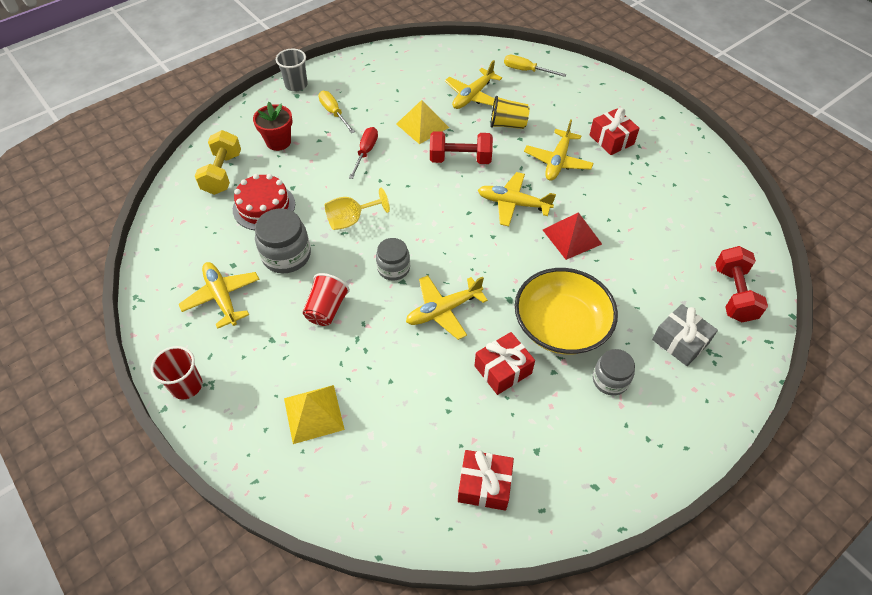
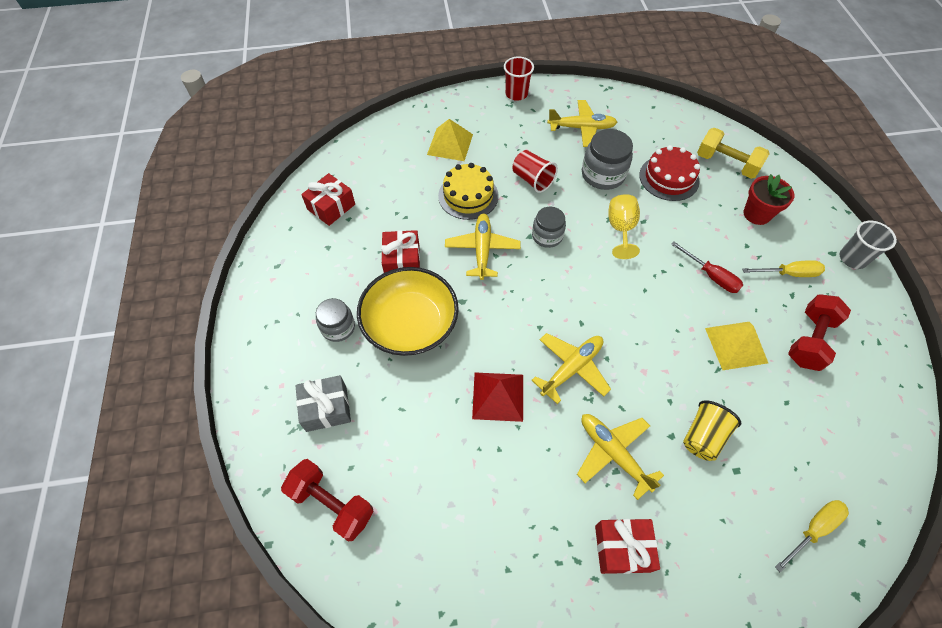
camera: 120 degrees right, 5 degrees up
(383, 355) = (468, 196): none -> yellow cake
(460, 159) = (663, 354): red dumbbell -> red dumbbell (809, 340)
(472, 96) = (775, 427): yellow plane -> none

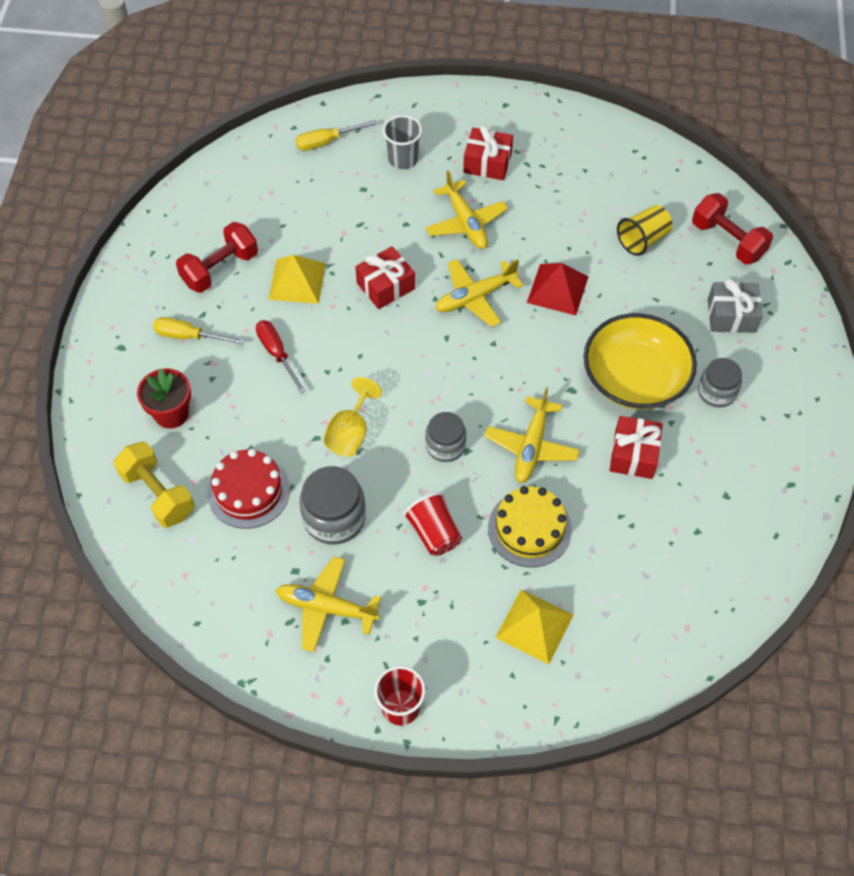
camera: 165 degrees left, 0 degrees up
(331, 207) = (720, 555): red gift -> red gift (385, 286)
(703, 437) = (377, 217): yellow cup -> yellow cup (643, 239)
(852, 258) = (104, 336): grey cup -> grey cup (403, 159)

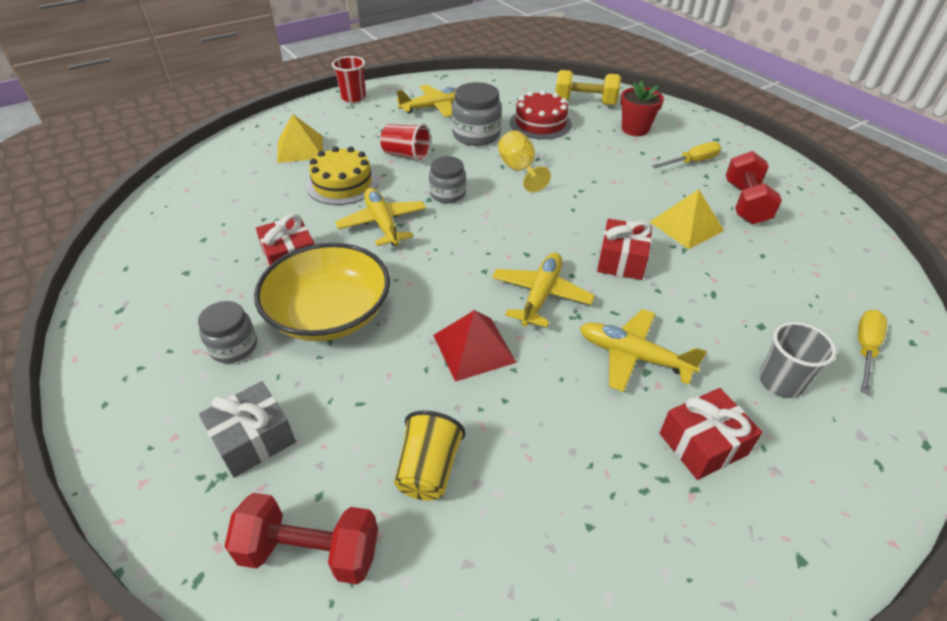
camera: 140 degrees right, 15 degrees down
(277, 353) = (627, 182): red screwdriver -> none

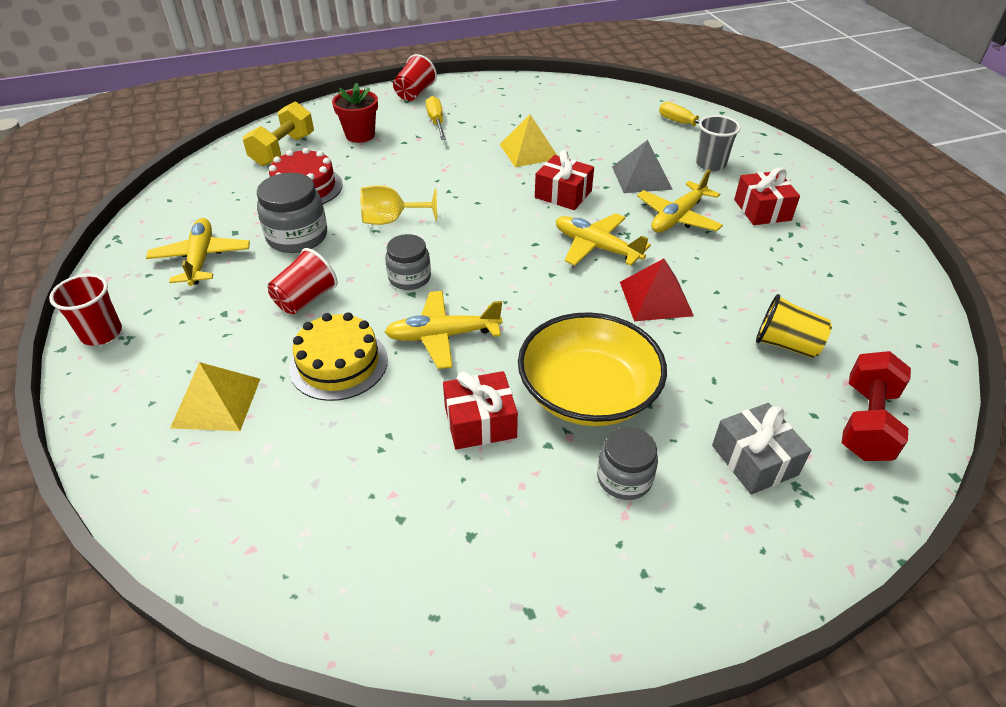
camera: 75 degrees left, 0 degrees up
(697, 317) = (641, 177): none -> grey pyramid
(733, 140) = (415, 93): none -> red cup
(745, 203) = (510, 116): red dumbbell -> none

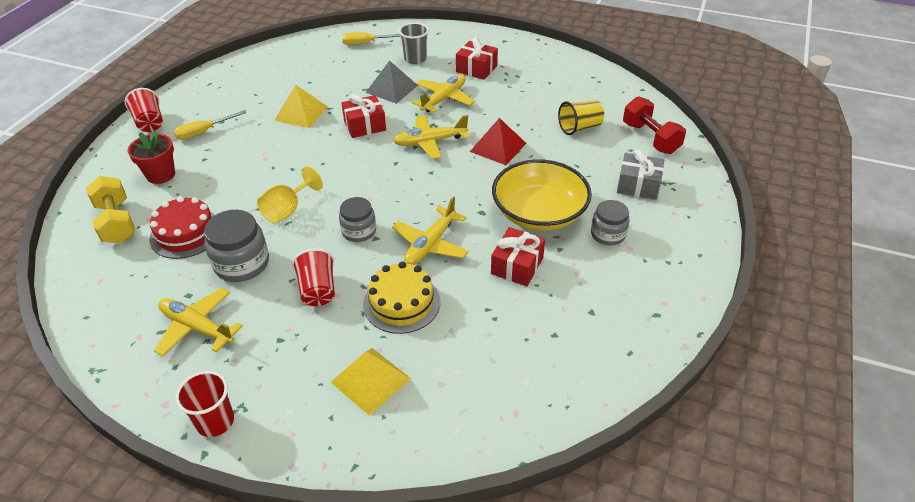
camera: 50 degrees left, 0 degrees up
(436, 122) = (203, 132): yellow screwdriver -> yellow screwdriver turned 60 degrees counterclockwise
(677, 217) = (444, 99): yellow plane -> yellow plane turned 135 degrees counterclockwise

